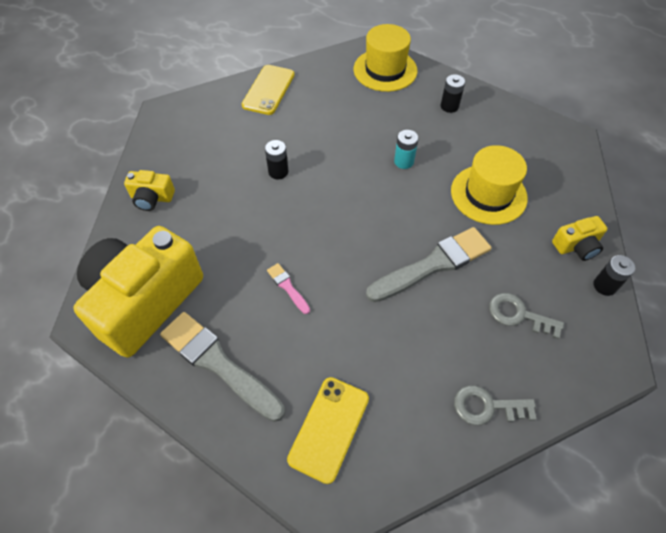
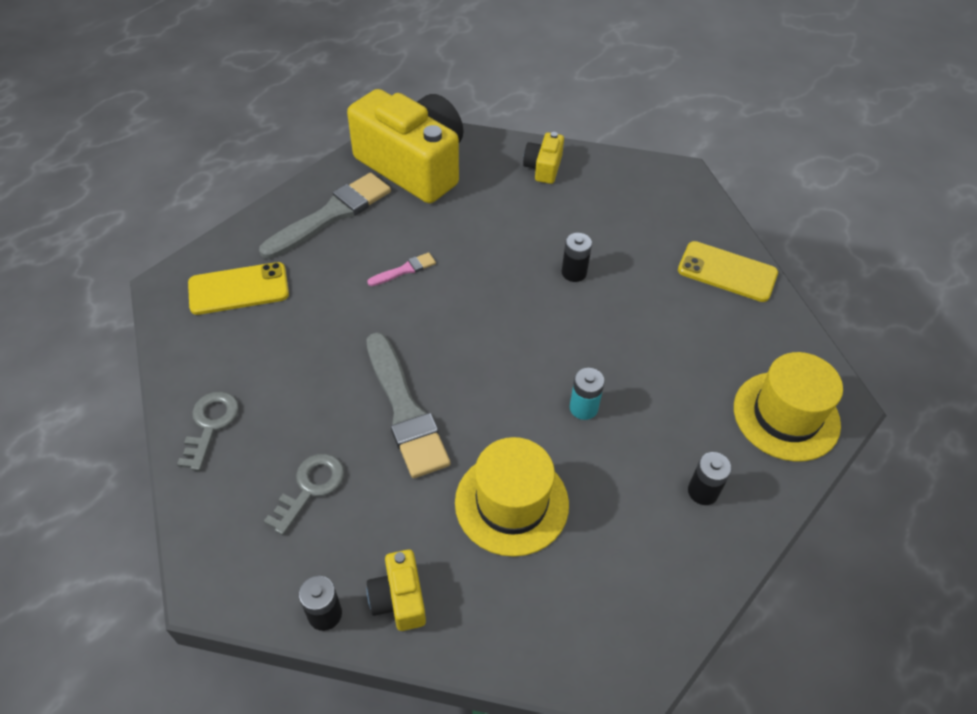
camera: 95 degrees right, 5 degrees down
(329, 428) = (238, 289): yellow phone -> yellow phone turned 45 degrees counterclockwise

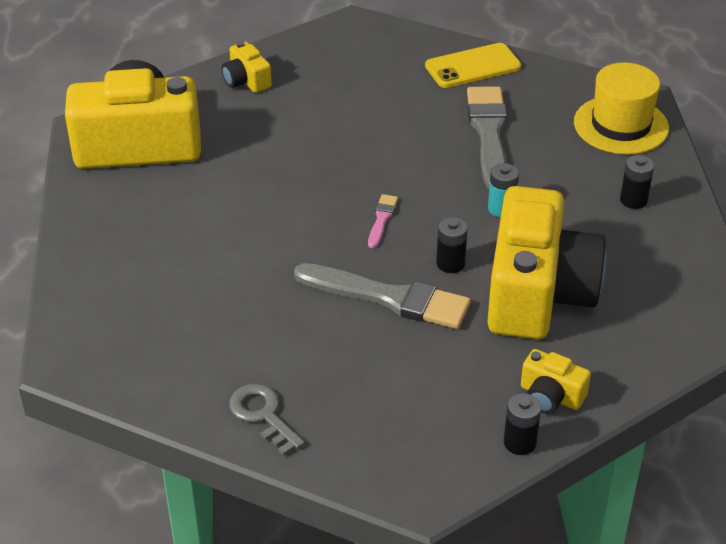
camera: 45 degrees left, 10 degrees down
(238, 289) = (133, 321): yellow phone -> none
(310, 488) = (398, 390): grey key -> none
(331, 215) = (125, 221): grey brush -> grey brush (489, 134)
(404, 270) = (248, 216): pink brush -> pink brush (382, 219)
(511, 503) = (538, 293): yellow hat -> yellow camera
(574, 272) = (374, 134): black battery -> black battery (450, 263)

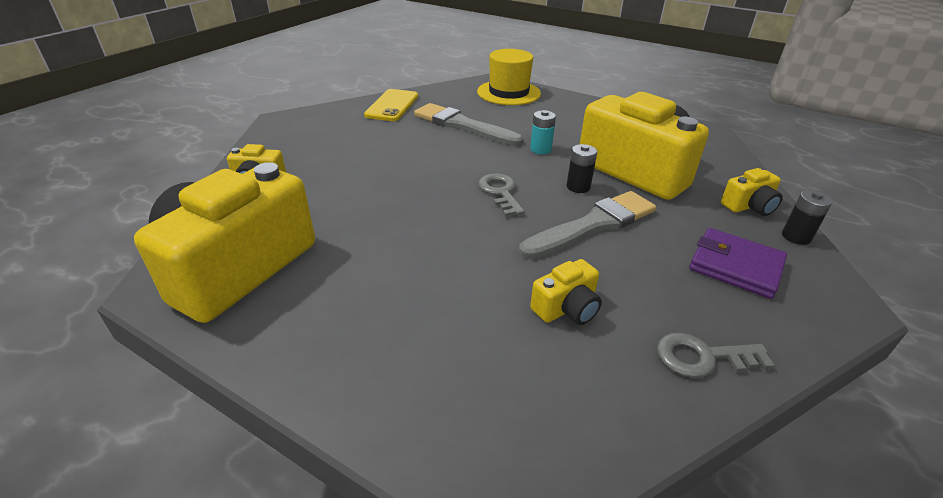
camera: 55 degrees left, 5 degrees down
(252, 324) = (566, 308): none -> yellow camera
(382, 219) = (500, 192): pink brush -> grey key
(415, 408) = (735, 266): none -> purple wallet
(633, 200) = (578, 113): black battery -> none

